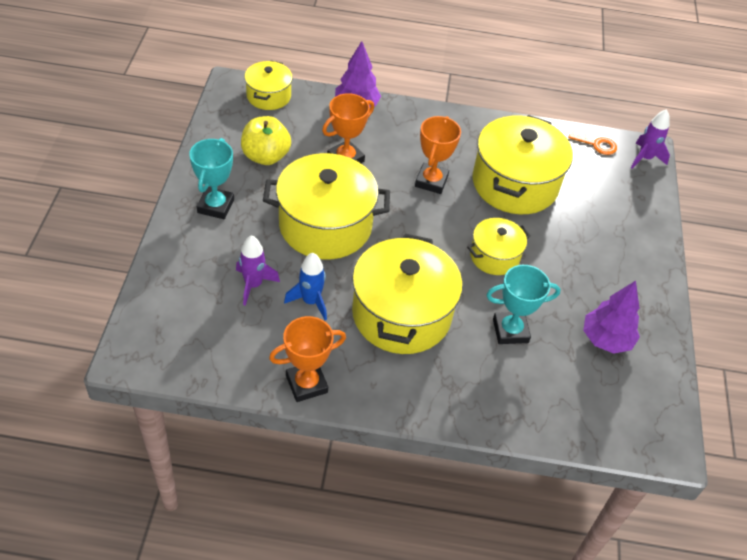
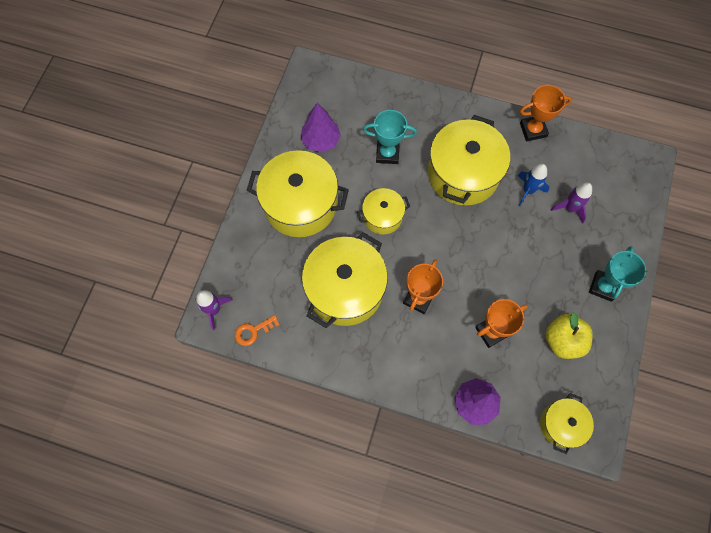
camera: 165 degrees left, 20 degrees up
(325, 225) = (513, 258): yellow pot -> yellow pot (300, 204)
(596, 144) = (253, 331): orange key -> orange key turned 60 degrees counterclockwise

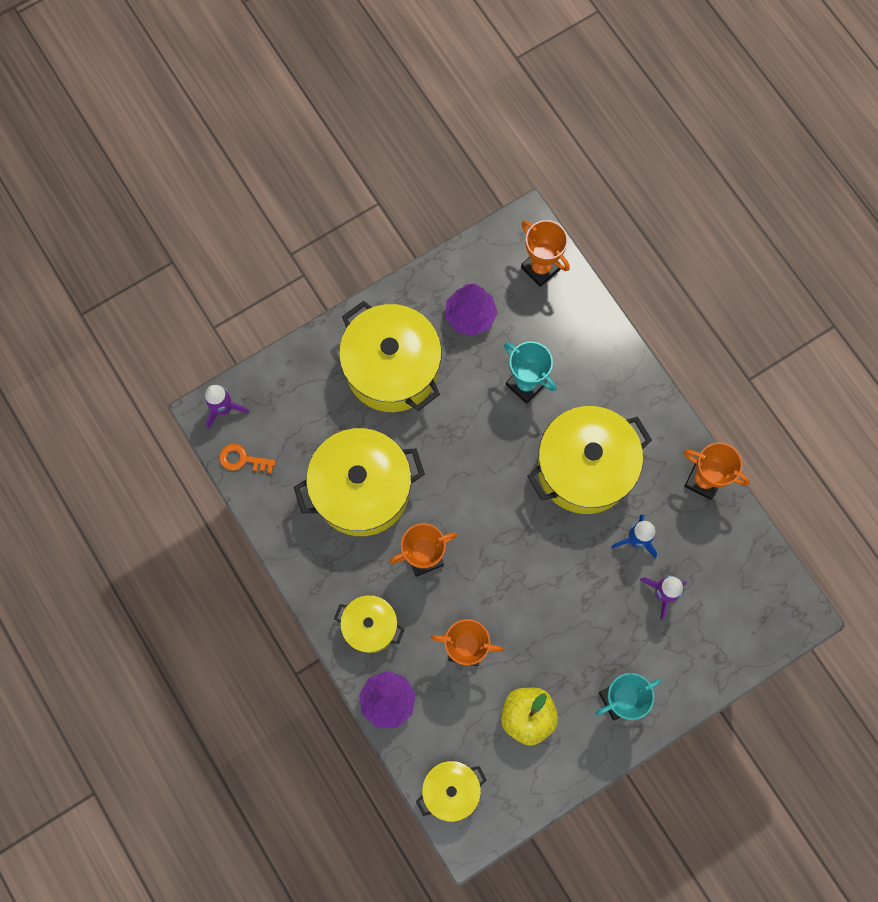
camera: 40 degrees right, 5 degrees up
(338, 85) = (540, 268): none -> orange trophy
(382, 216) = (462, 446): yellow pot -> yellow pot (370, 626)

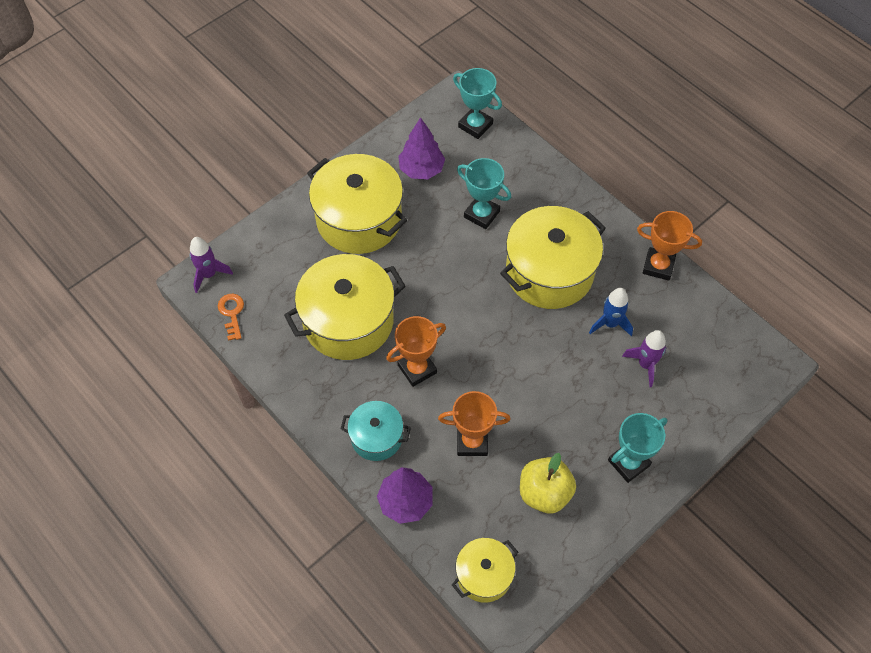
camera: 10 degrees left, 15 degrees down
(242, 459) = (232, 313): orange key -> orange key turned 75 degrees clockwise
(370, 626) = (376, 437): yellow pot -> turquoise pot
(540, 268) = (475, 125): orange trophy -> turquoise trophy

